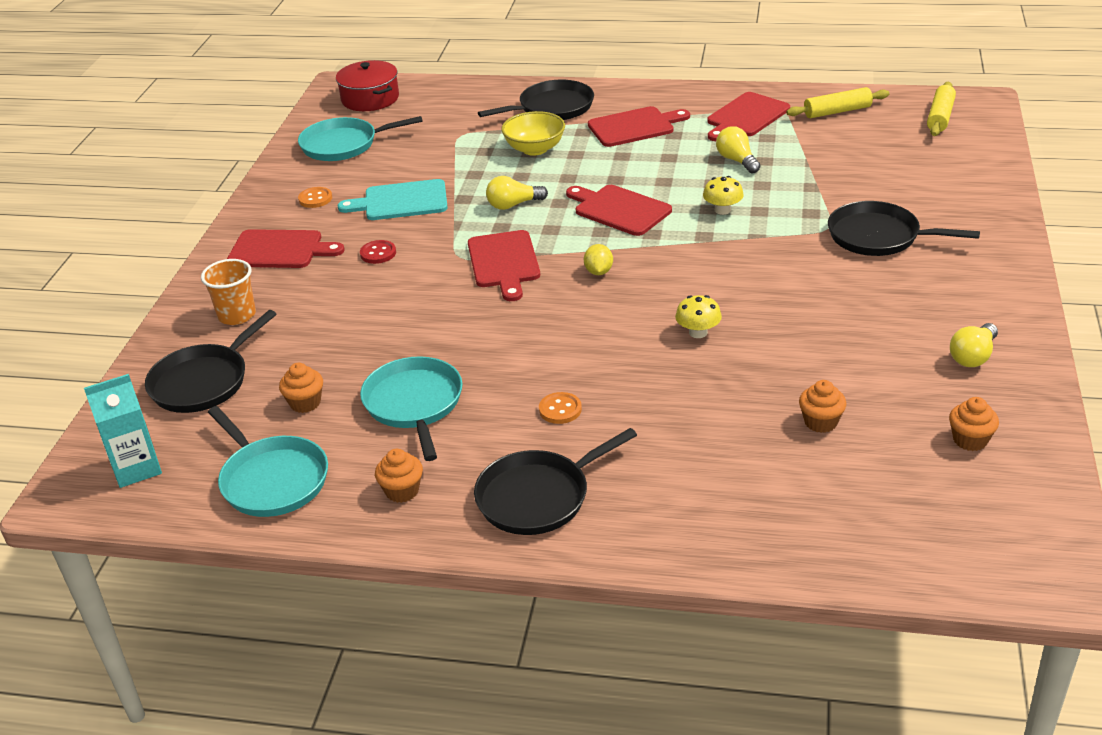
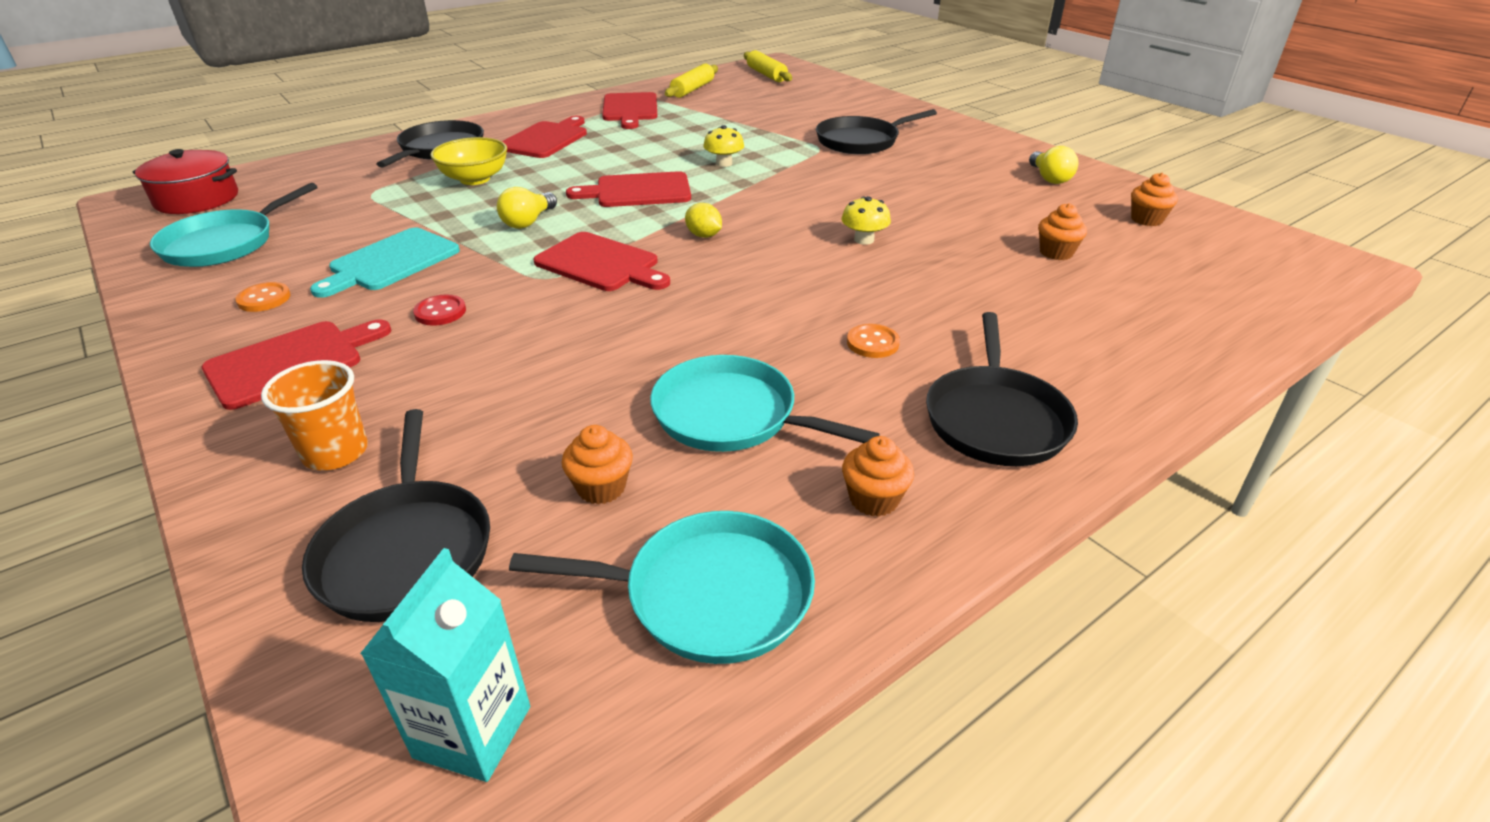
camera: 50 degrees left, 0 degrees up
(737, 160) = (674, 133): yellow light bulb -> none

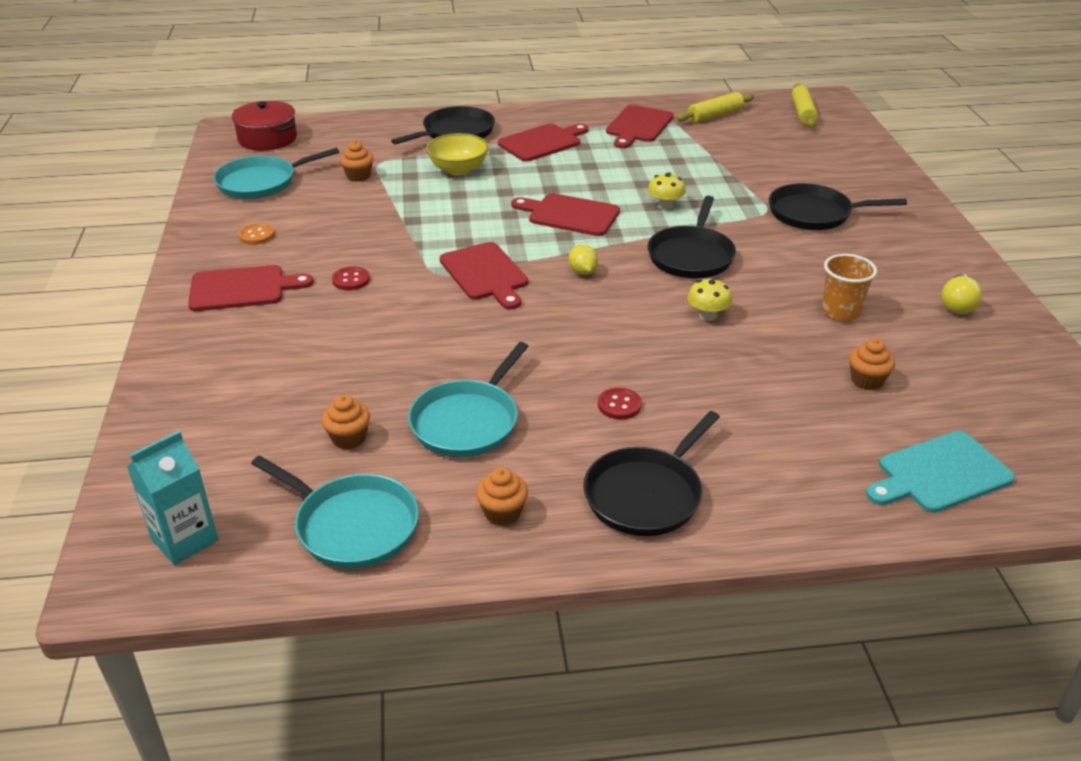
camera: 30 degrees right, 0 degrees up
(335, 452) = (226, 359): orange cup -> orange cup (840, 312)
(391, 262) = (349, 229): turquoise cutting board -> turquoise cutting board (940, 474)
(406, 551) = (221, 433): black pan -> black pan (691, 256)
(528, 222) = (465, 221): yellow light bulb -> none
(731, 415) = (467, 422): turquoise pan -> turquoise pan turned 120 degrees counterclockwise
(872, 343) = (619, 405): orange button -> red button
(1146, 219) = (1002, 377): orange cupcake -> orange cupcake (358, 176)

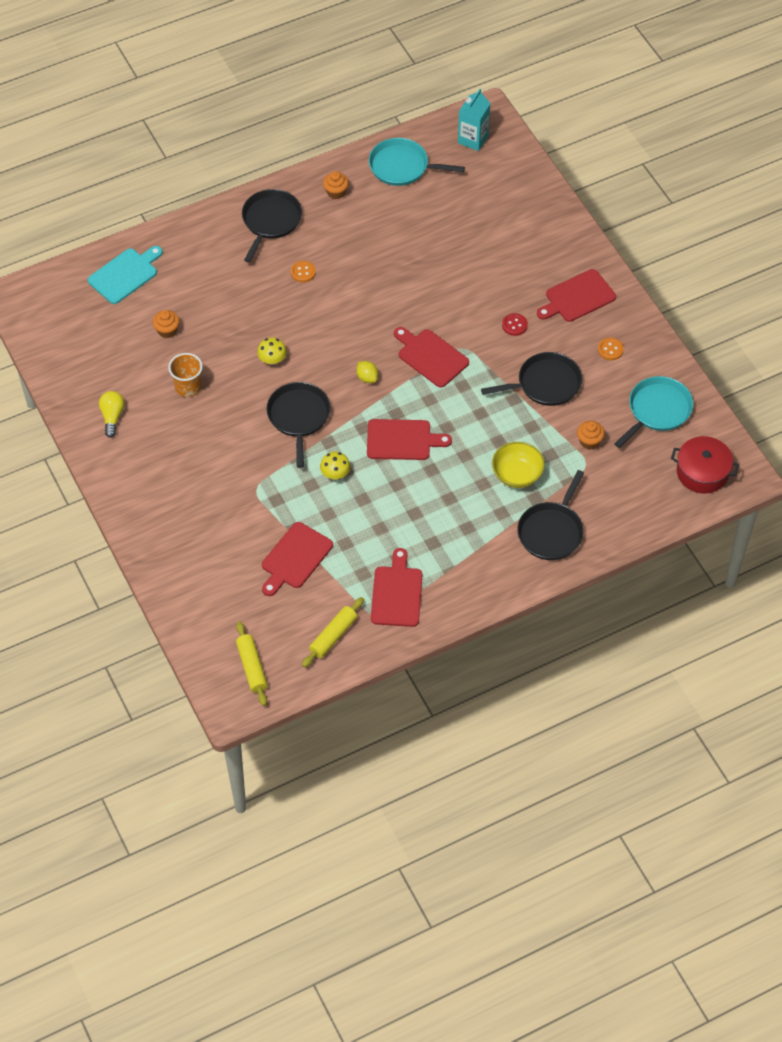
camera: 160 degrees right, 20 degrees up
(349, 438) = (435, 211): orange cupcake -> none
(467, 422) = (379, 238): turquoise pan -> none
(542, 142) = (469, 538): red cutting board -> red cutting board (295, 558)
(619, 405) = (303, 272): red button -> orange button
(814, 214) = (219, 497): black pan -> black pan (545, 384)

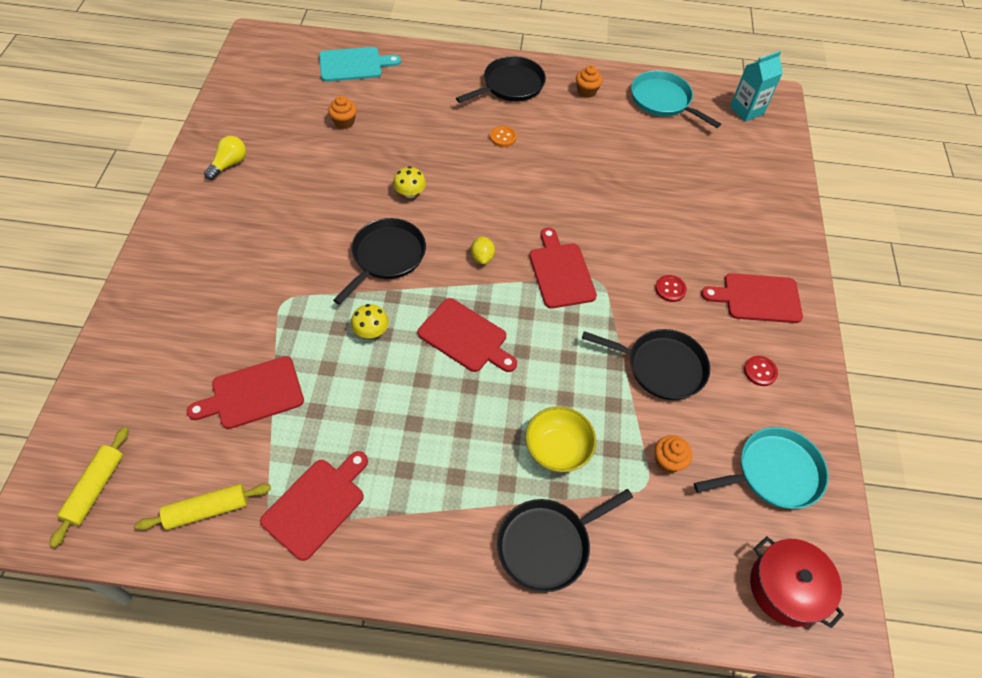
camera: 30 degrees right, 0 degrees up
(188, 387) = (315, 175): orange cup -> none
(610, 349) = (760, 371): orange button -> red button

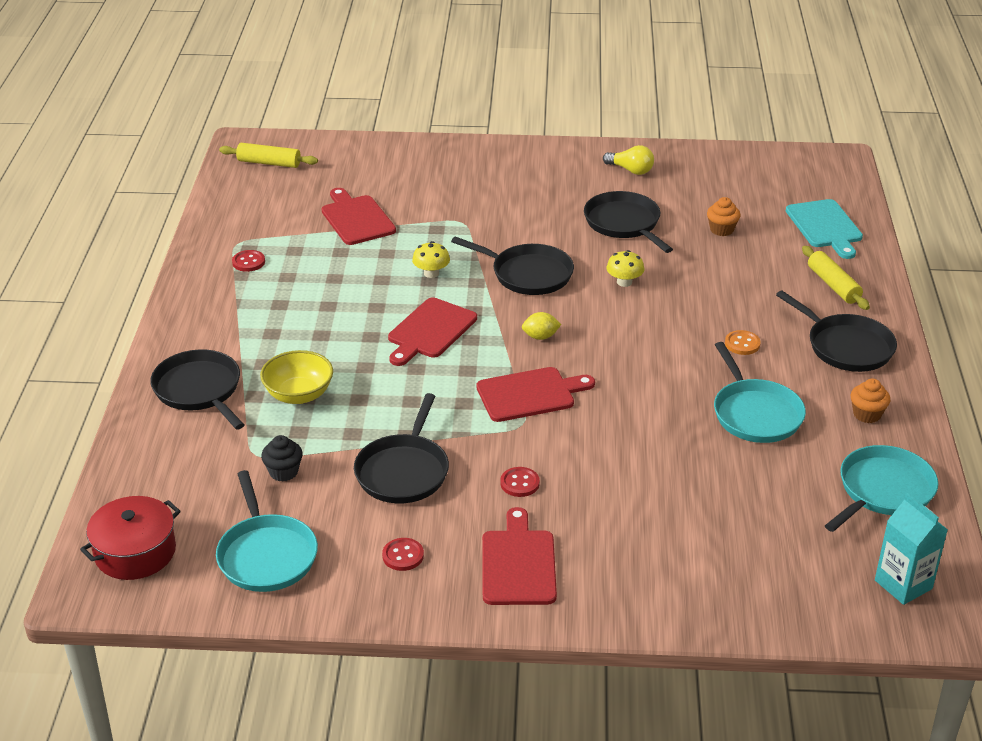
camera: 90 degrees right, 20 degrees down
(207, 510) = (247, 212): yellow rolling pin -> yellow rolling pin (833, 285)
(316, 504) = (248, 262): red cutting board -> red button
(318, 181) = (624, 223): none -> black pan
(586, 145) = (755, 414): none -> turquoise pan
(668, 461) = (283, 472): orange cupcake -> black cupcake

